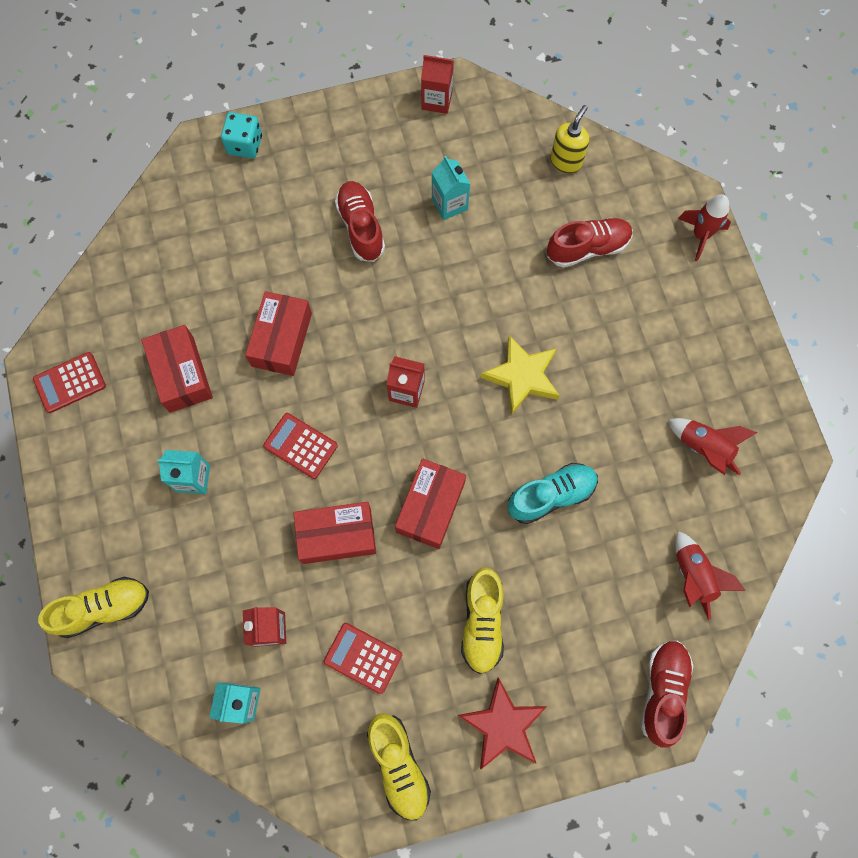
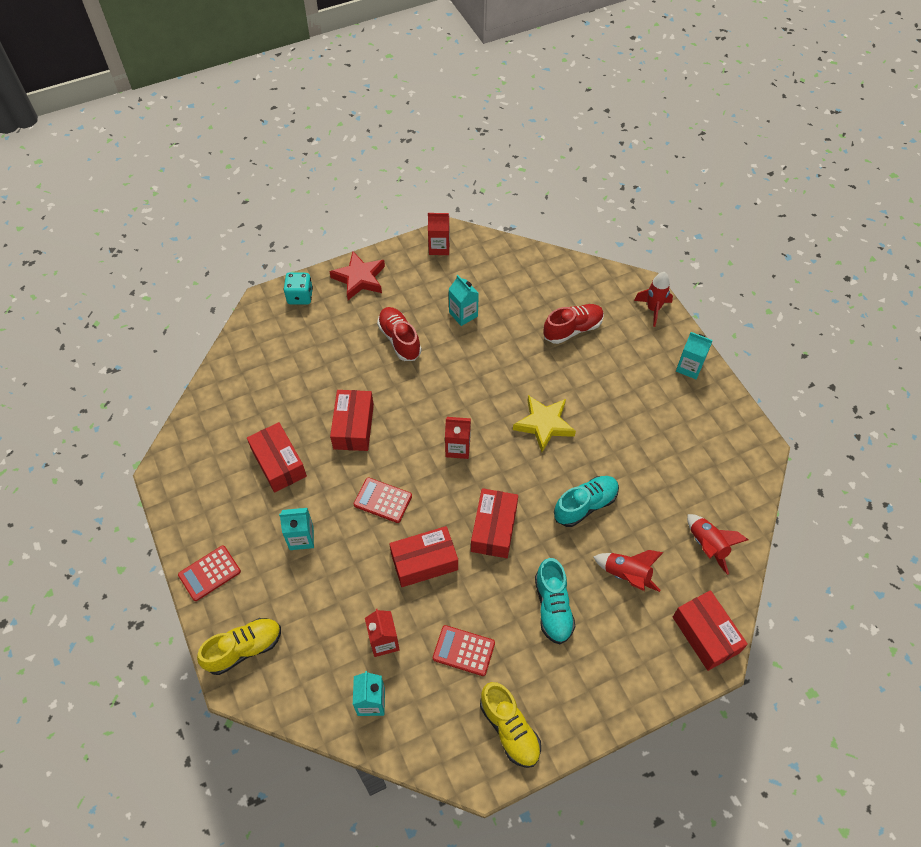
camera: 10 degrees left, 15 degrees down
(70, 383) = (190, 483): red calculator -> red calculator (209, 573)
(482, 622) = (553, 607): yellow shoe -> turquoise shoe
(502, 725) = (586, 682): red star -> red star (359, 278)
(566, 161) = (543, 274): yellow soap dispenser -> none
(662, 691) = (705, 634): red shoe -> red box
(703, 448) = (692, 453): red rocket -> red rocket (626, 575)
(728, 327) = (689, 367): none -> turquoise carton

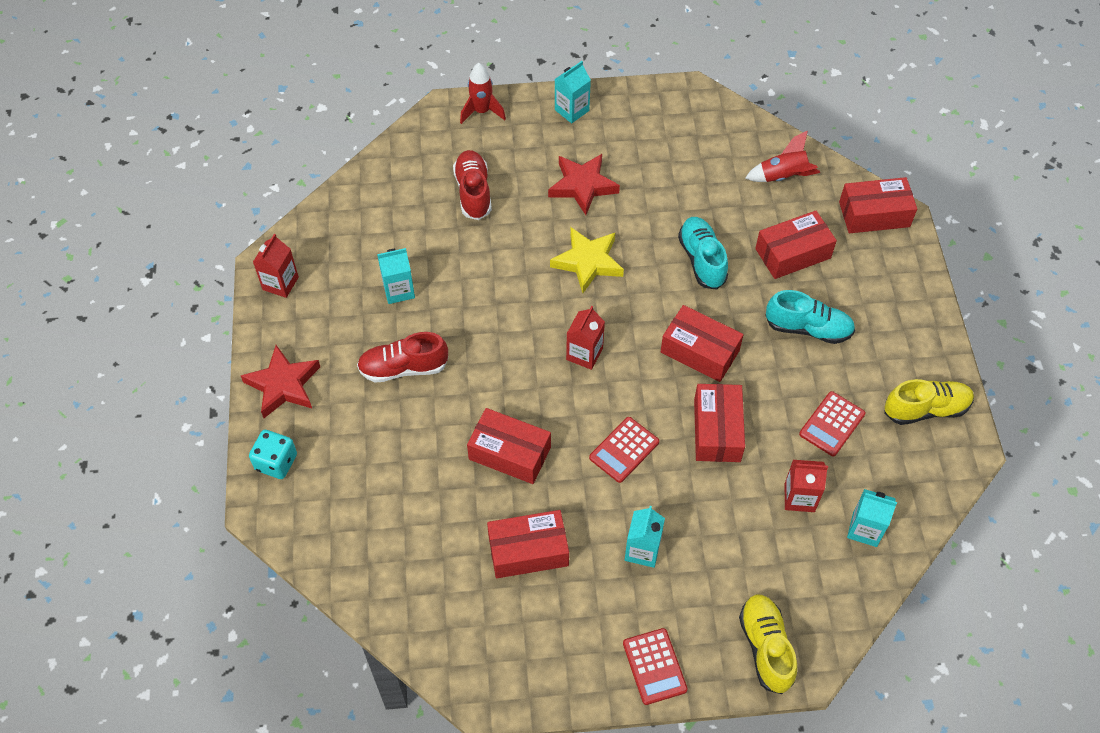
camera: 70 degrees left, 0 degrees up
(616, 398) = (582, 186): none -> red star
(626, 575) = (793, 253): red rocket -> red box

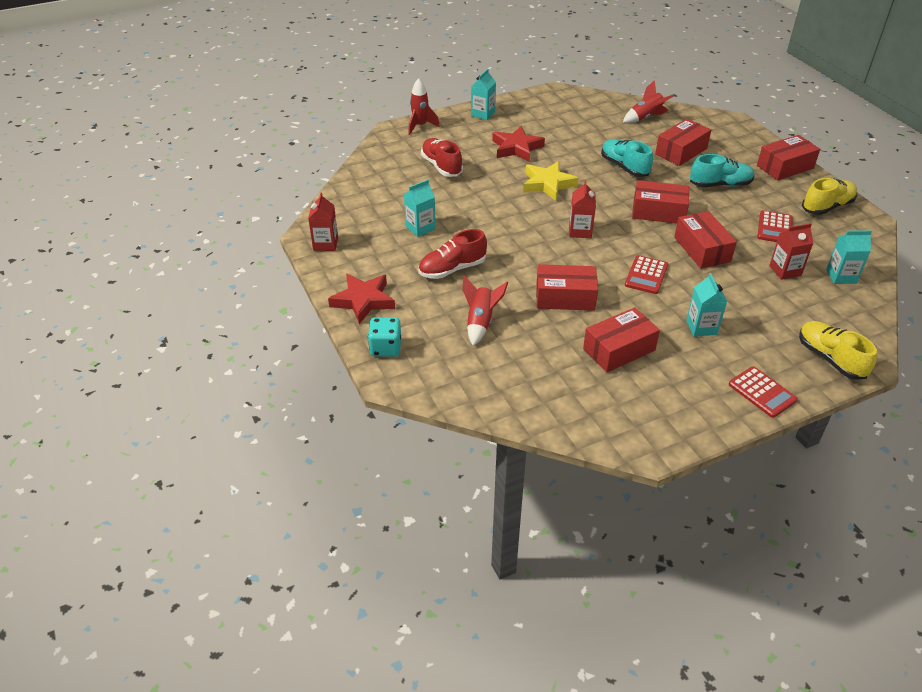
camera: 20 degrees left, 15 degrees down
(395, 459) = (480, 322): none -> red rocket
(874, 214) = (717, 123): red box -> red box (785, 167)

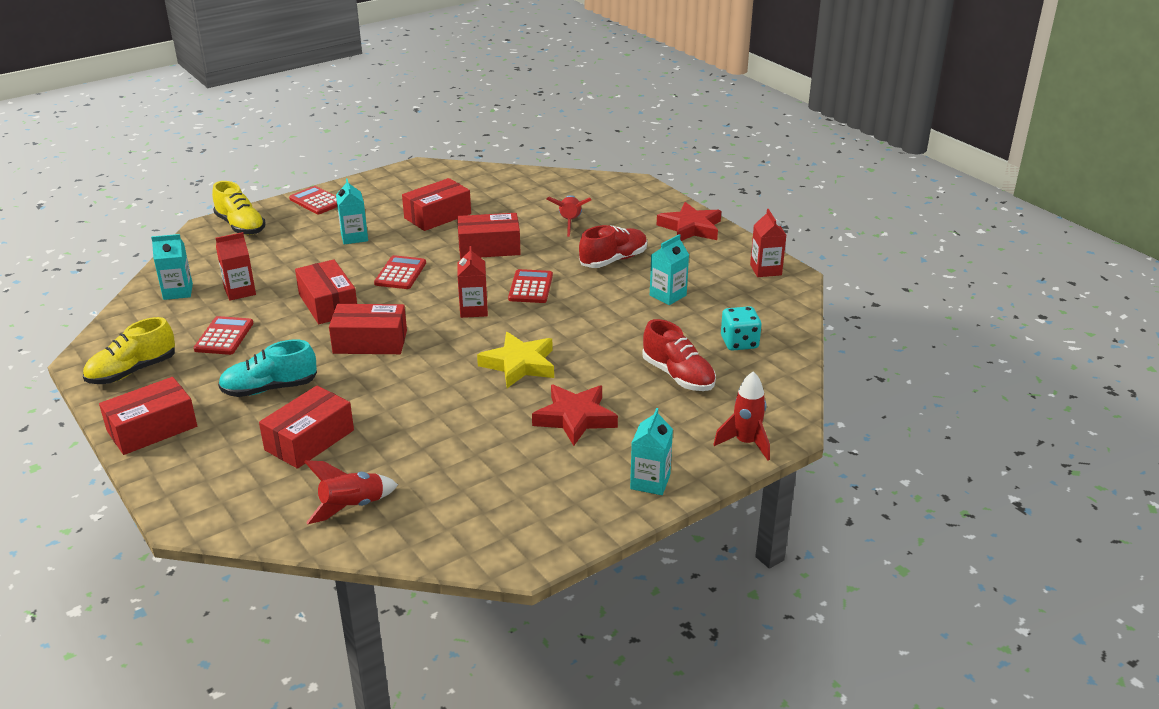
camera: 170 degrees right, 10 degrees down
(385, 348) = (649, 200): turquoise dice -> turquoise dice (739, 342)
(531, 248) = (530, 287): none -> red calculator
(624, 167) = (406, 403): turquoise shoe -> none

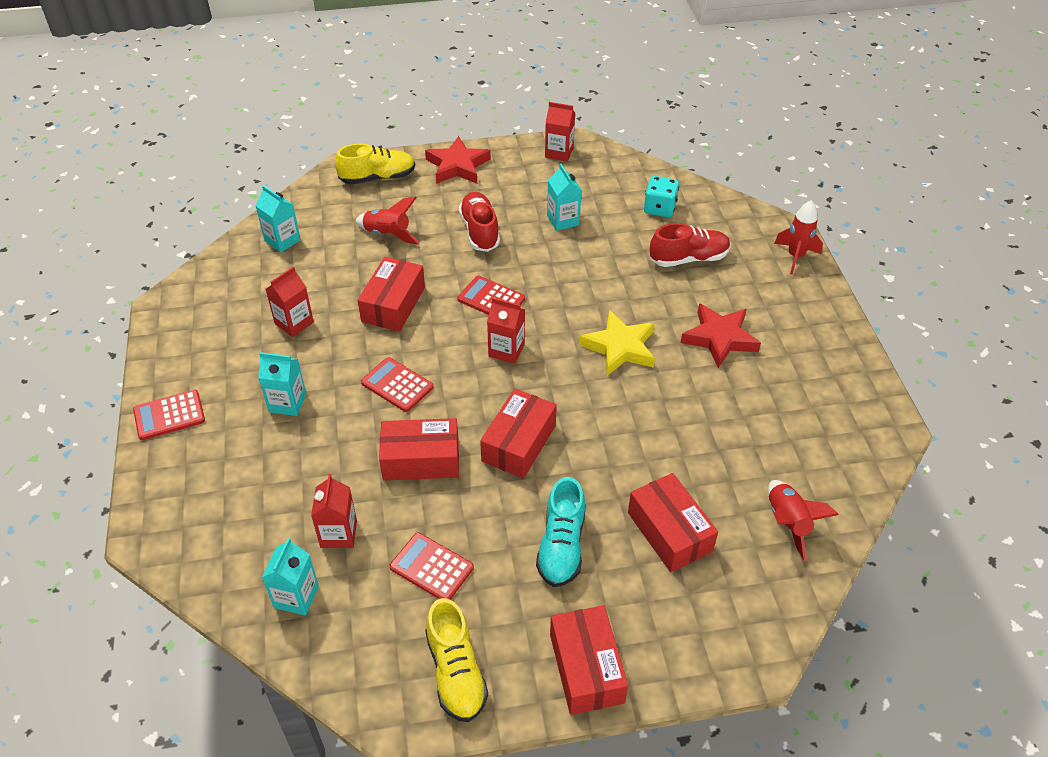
camera: 65 degrees left, 15 degrees up
(240, 226) = (173, 502): yellow shoe -> yellow shoe (377, 178)
(437, 216) = (294, 323): red box -> red carton
(650, 482) = (823, 324): turquoise carton -> turquoise carton (282, 240)

